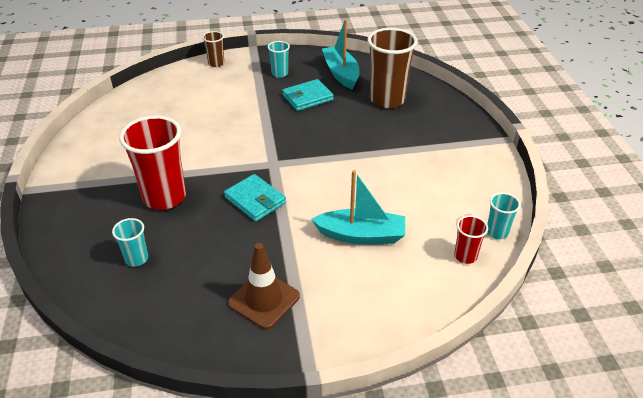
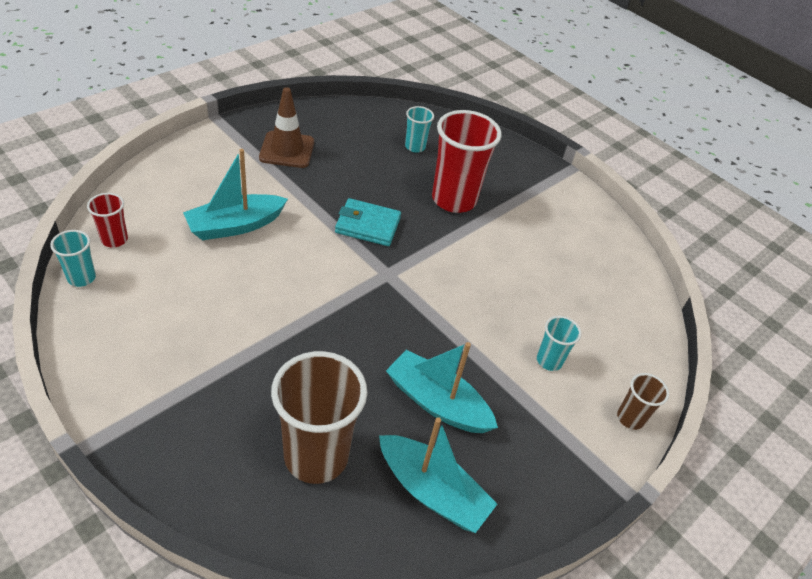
camera: 140 degrees right, 5 degrees up
(280, 73) = (522, 440): turquoise cup -> turquoise cup (549, 361)
(307, 97) = (437, 403): turquoise wallet -> turquoise boat

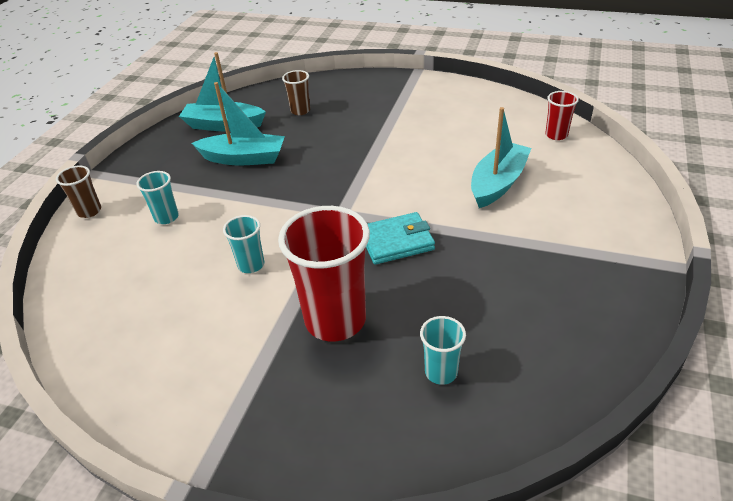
camera: 160 degrees right, 5 degrees down
(81, 278) = (535, 111): turquoise cup -> turquoise cup (251, 265)
(287, 150) = (561, 273): brown traffic cone -> none
(316, 456) = (300, 111): brown cup -> brown cup, size x0.49

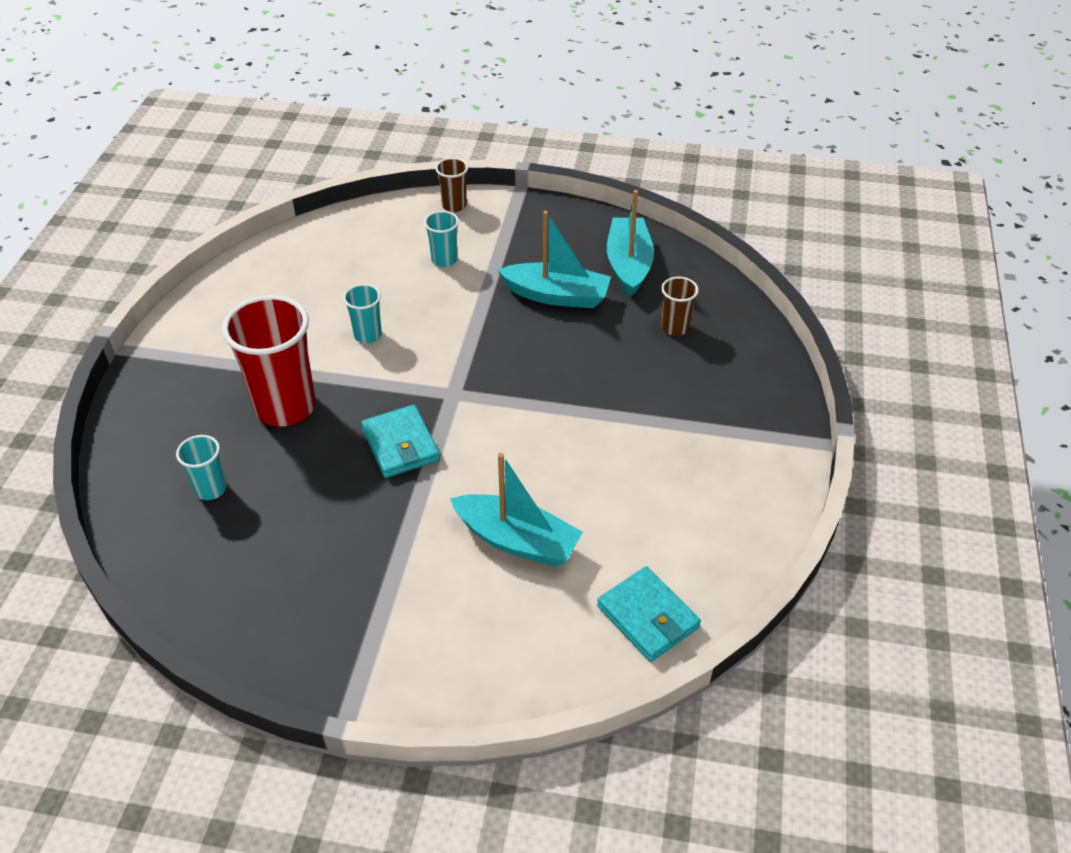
camera: 80 degrees right, 5 degrees up
(244, 158) = (557, 296): turquoise boat -> turquoise boat turned 75 degrees counterclockwise
(556, 135) = (648, 617): red cup -> turquoise wallet

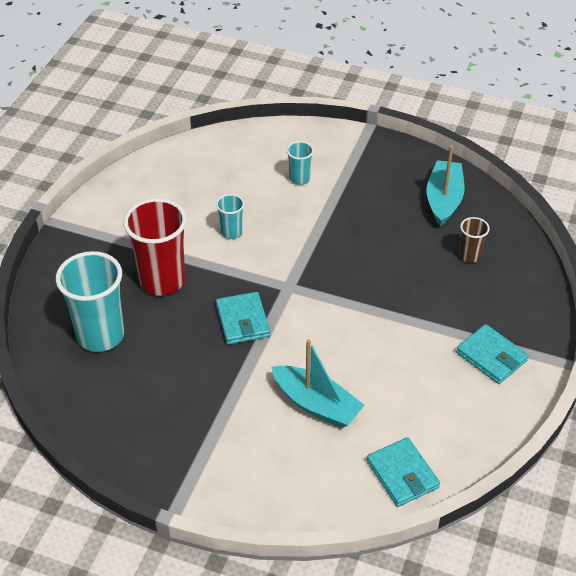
camera: 10 degrees right, 0 degrees up
(211, 489) = (100, 335): turquoise cup -> turquoise cup, size x2.05
(454, 206) = (315, 134): brown cup -> none
(557, 296) = (382, 218): turquoise boat -> none
(729, 448) = (491, 357): none -> turquoise wallet

